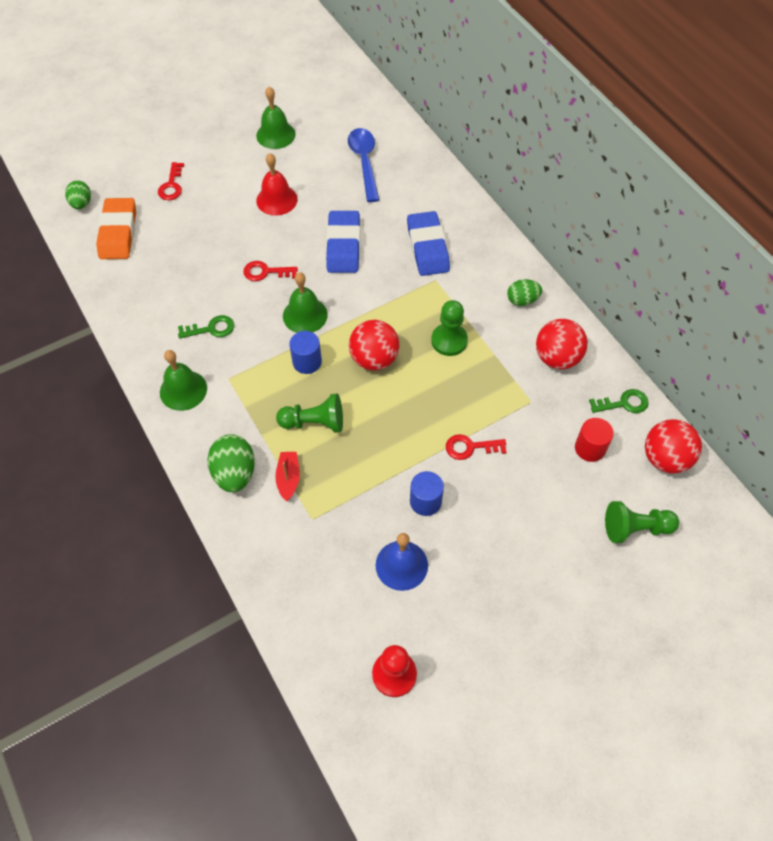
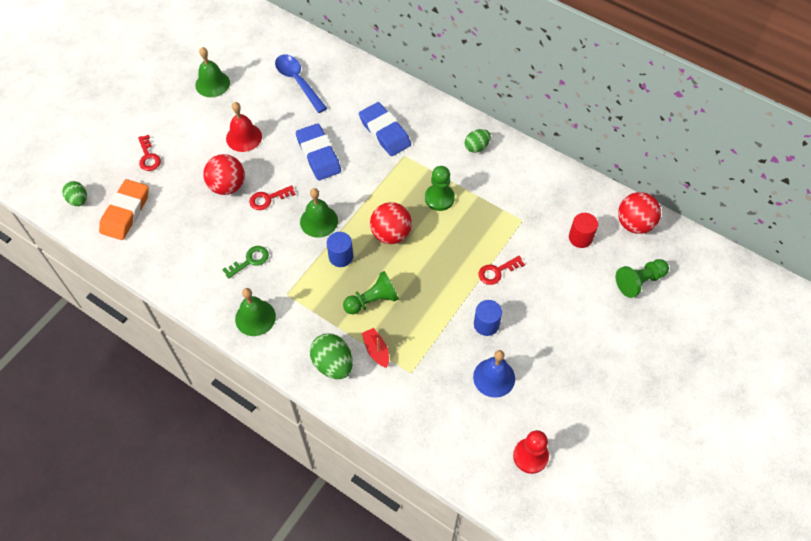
camera: 25 degrees left, 0 degrees up
(118, 233) = (125, 212): orange eraser -> orange eraser turned 45 degrees clockwise
(557, 358) = (524, 180): red ball -> red ball (227, 186)
(623, 403) = (587, 196): green key -> none

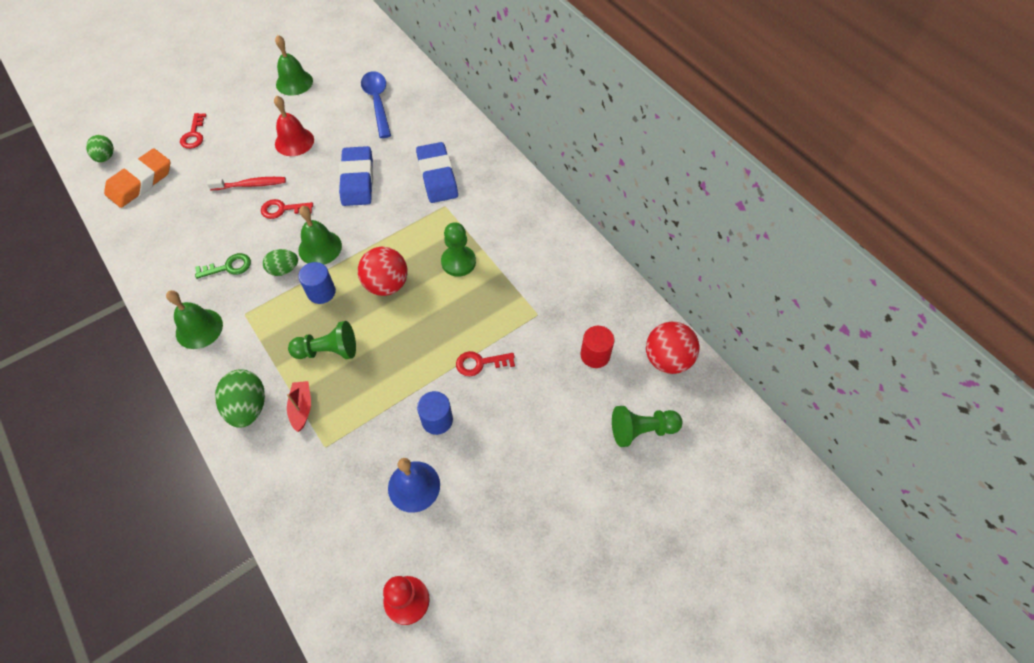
camera: 20 degrees right, 0 degrees up
(227, 186) = (251, 185): red ball -> red toothbrush
(476, 147) = (527, 219): green egg -> green egg (284, 269)

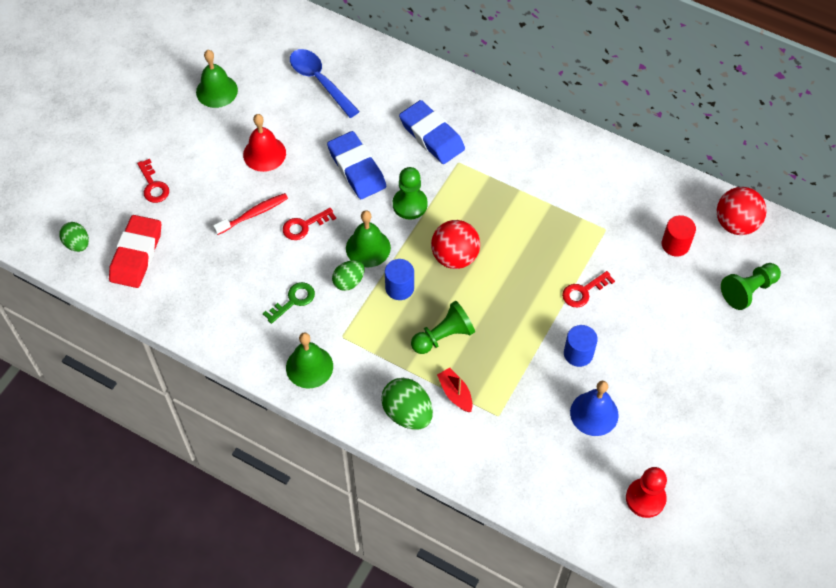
camera: 25 degrees left, 0 degrees up
(140, 182) = (137, 254): orange eraser -> red eraser
(458, 262) = (506, 210): green pawn -> green pawn (410, 204)

